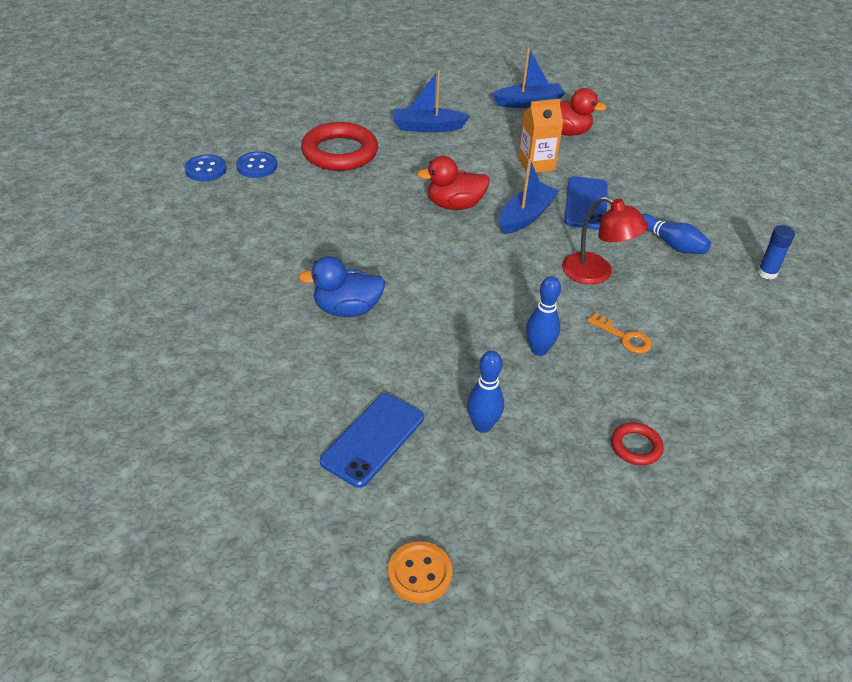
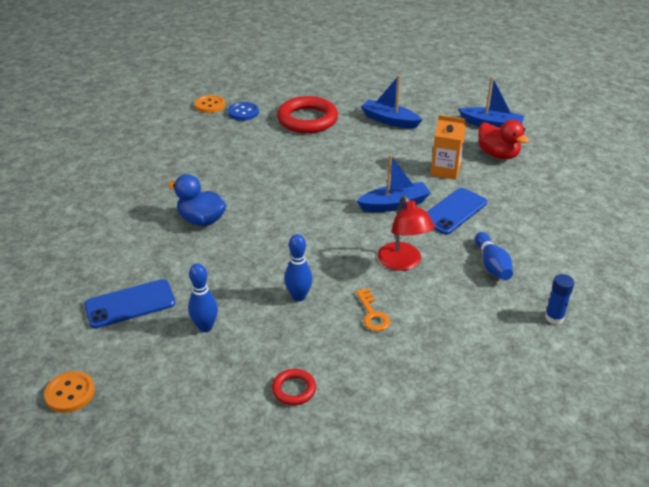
camera: 35 degrees right, 5 degrees down
(205, 170) = (210, 105): blue button -> orange button
(454, 205) = (349, 179): red duck -> none

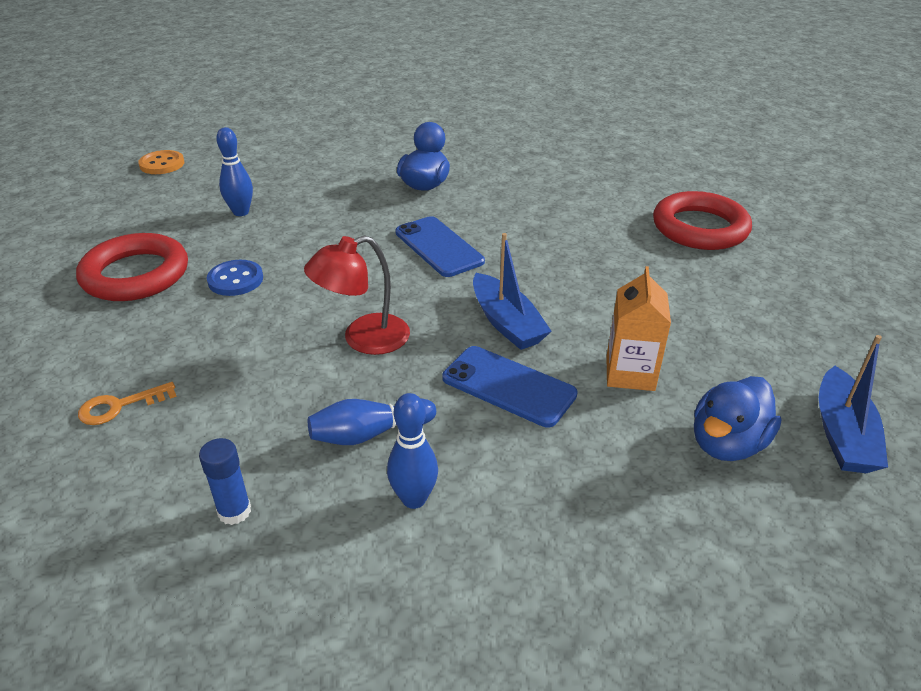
camera: 80 degrees right, 0 degrees up
(130, 304) = (278, 170): blue phone -> blue phone (439, 247)
(210, 105) = (681, 156): orange button -> none
(243, 112) = (680, 179): blue button -> blue button (235, 280)
(294, 389) = (135, 274): red ring -> red ring, size x2.11
(299, 296) = (289, 262): blue bowling pin -> blue bowling pin (414, 499)
(372, 314) = (254, 319): orange key -> orange key (119, 406)
(389, 120) = (757, 303): blue boat -> none
(498, 155) = (727, 443): red duck -> blue duck

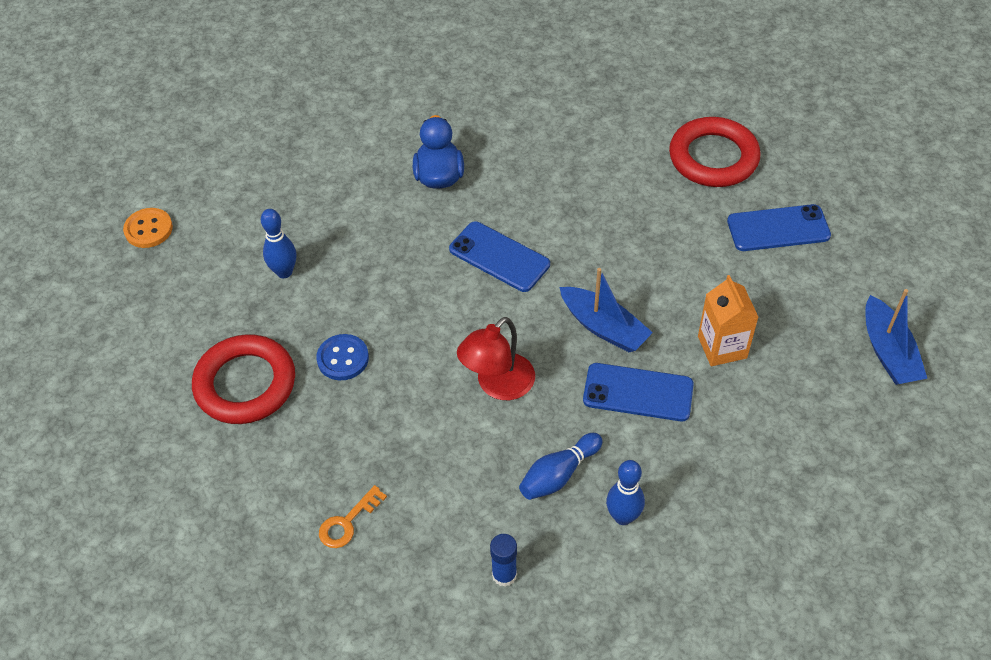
camera: 20 degrees left, 15 degrees up
(727, 443) = (814, 389): blue duck -> none
(746, 293) = (778, 228): none -> blue phone

